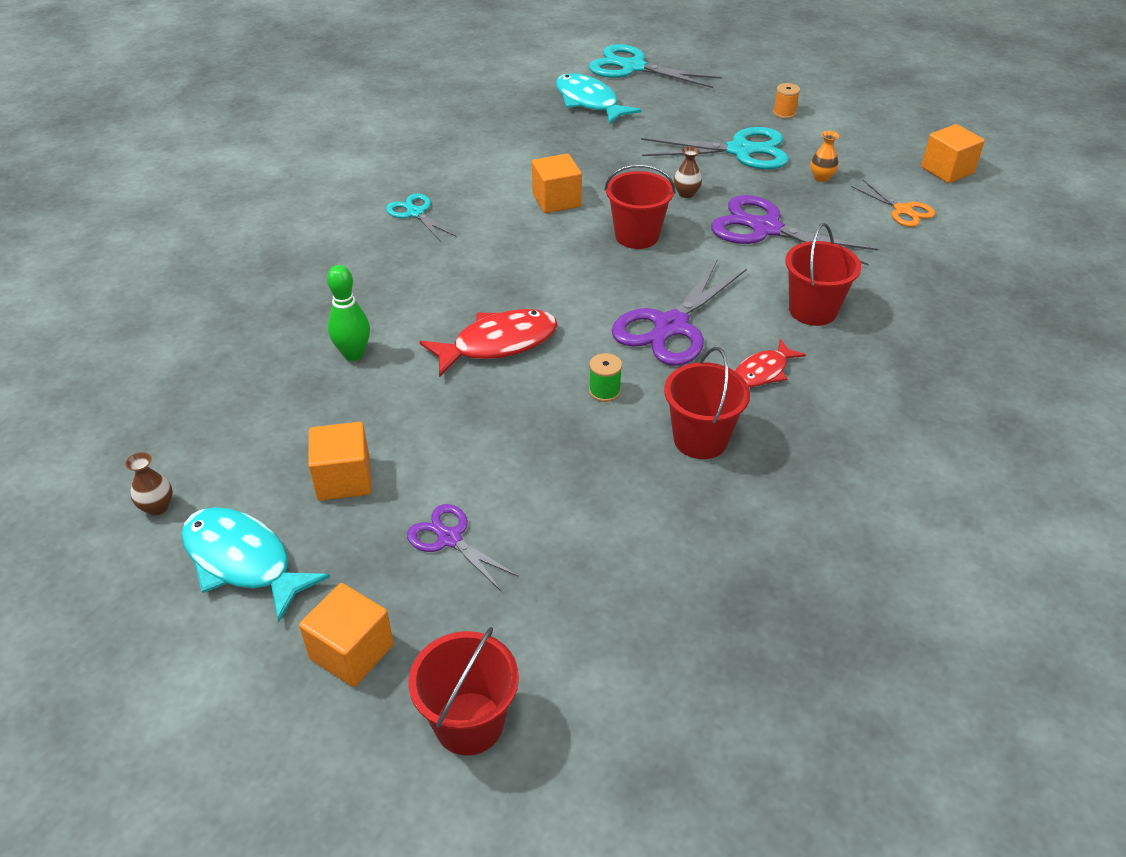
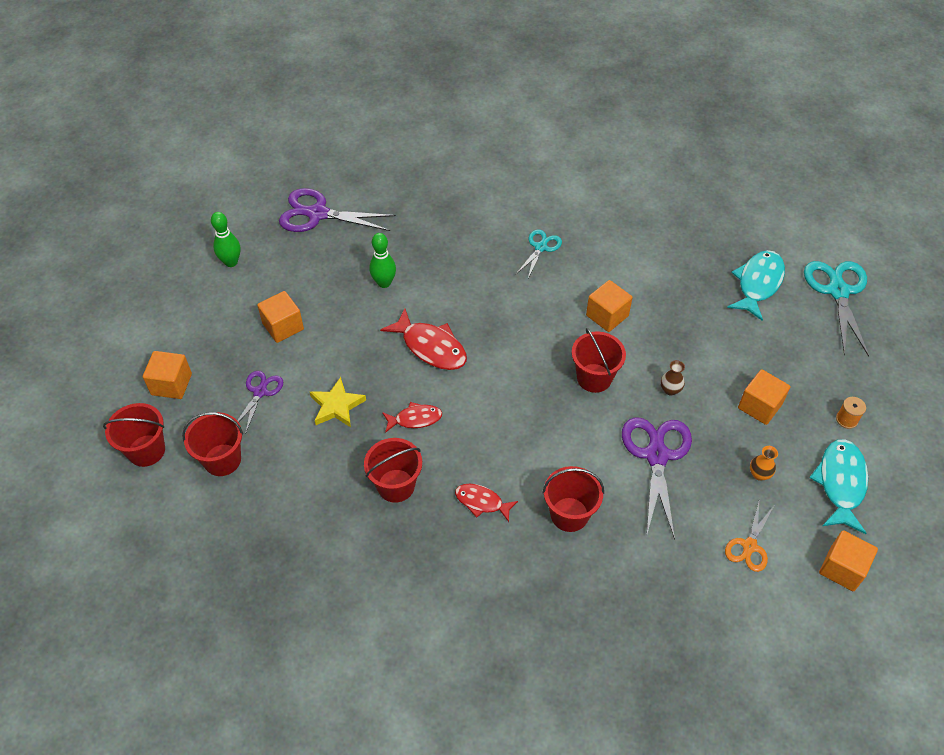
camera: 65 degrees right, 10 degrees up
(157, 507) = (231, 262): brown vase -> green bowling pin
(242, 561) = (210, 313): turquoise fish -> turquoise fish (840, 483)
(533, 460) = (336, 406): none -> yellow star
(550, 619) = (222, 460): none -> red bucket
(604, 391) = (415, 419): green spool -> red fish
(670, 326) = (500, 433): purple scissors -> purple scissors (317, 214)
(740, 151) = (759, 406): turquoise scissors -> orange cube

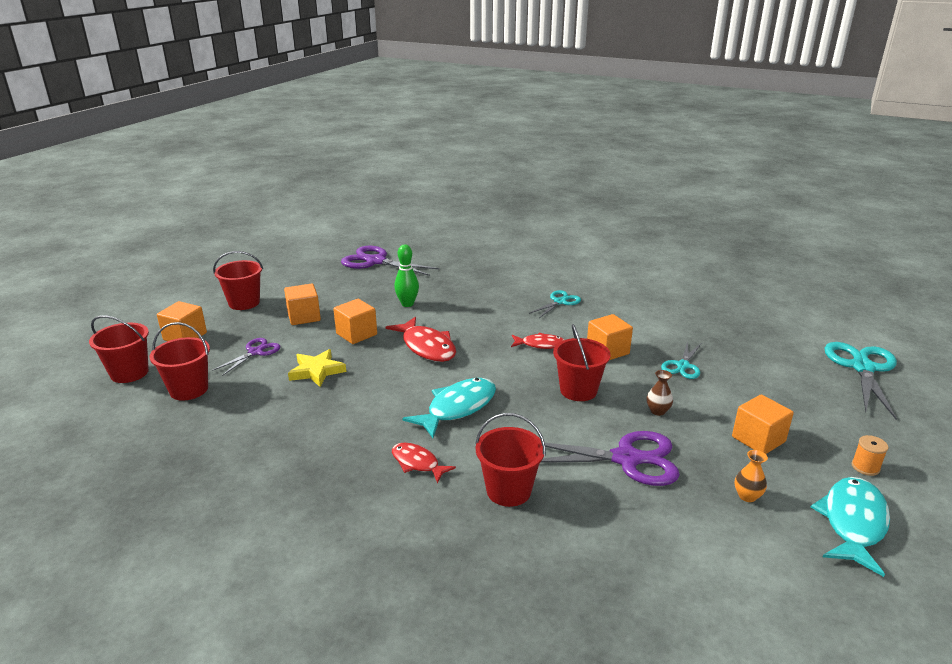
camera: 15 degrees right, 25 degrees down
(231, 262) = (288, 277): green bowling pin -> none
(396, 485) = (337, 435): red bucket -> red bucket (244, 303)
(415, 419) = (384, 391): red fish -> red fish (540, 345)
(656, 455) = (627, 459): purple scissors -> purple scissors turned 75 degrees clockwise
(680, 323) = (682, 366): none -> turquoise scissors
(749, 546) = (721, 561): orange scissors -> none
(758, 283) = (773, 351): turquoise fish -> turquoise fish (458, 408)
(842, 568) = (848, 610): orange cube -> orange cube (356, 334)

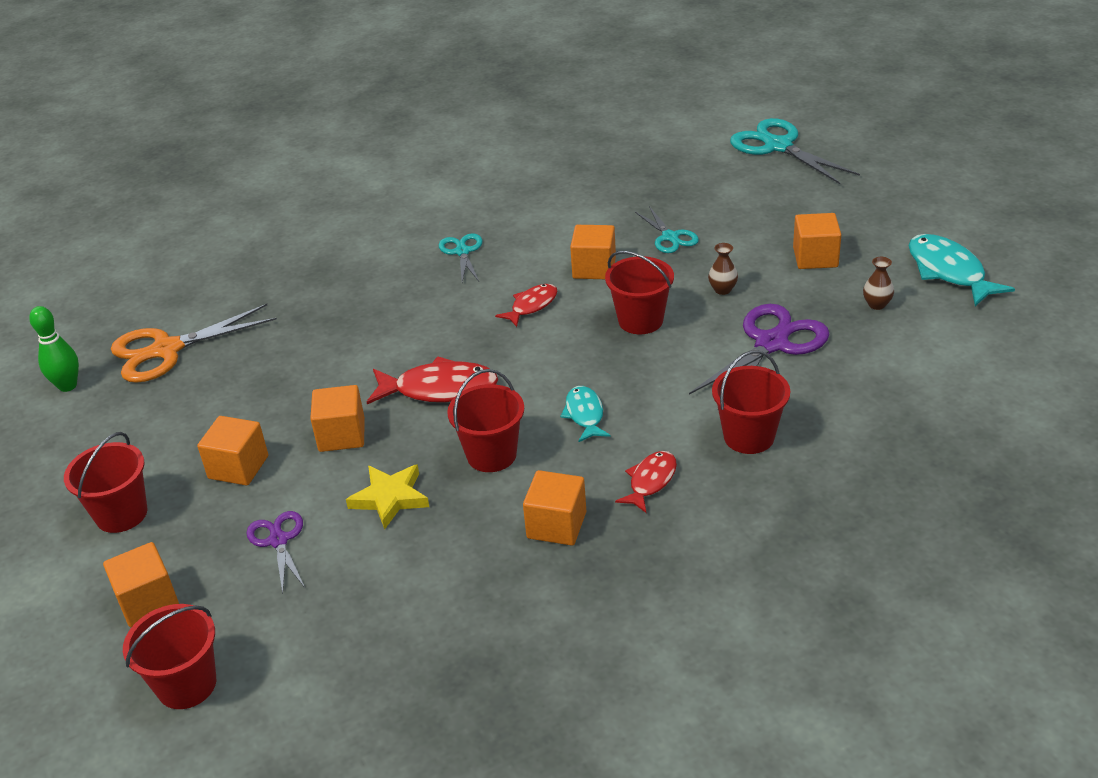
camera: 50 degrees left, 10 degrees up
(189, 389) = (303, 630): red bucket -> red bucket (491, 455)
(340, 441) = (556, 525): none -> orange cube
(375, 261) = (166, 350): purple scissors -> orange scissors
(407, 304) = (320, 366): green bowling pin -> green bowling pin (67, 386)
(417, 463) = (650, 481): red fish -> red fish turned 135 degrees clockwise
(458, 408) = (584, 414): turquoise fish -> turquoise fish, size x0.60
(747, 496) = (876, 304): orange vase -> brown vase
(865, 467) = (897, 226): orange spool -> none

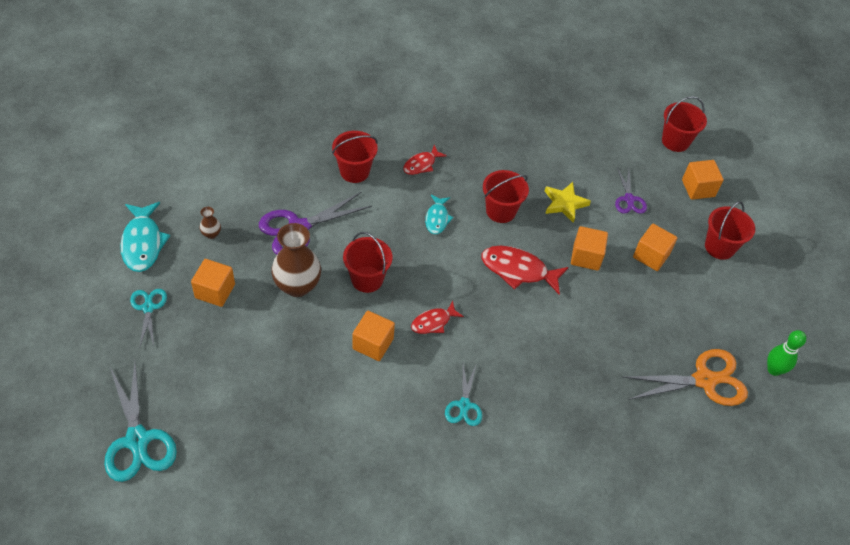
camera: 170 degrees left, 15 degrees up
(556, 525) = (481, 158): orange cube -> none
(670, 237) = (300, 355): turquoise scissors -> turquoise scissors (148, 307)
(722, 290) = (297, 286): brown vase -> brown vase, size x2.24

